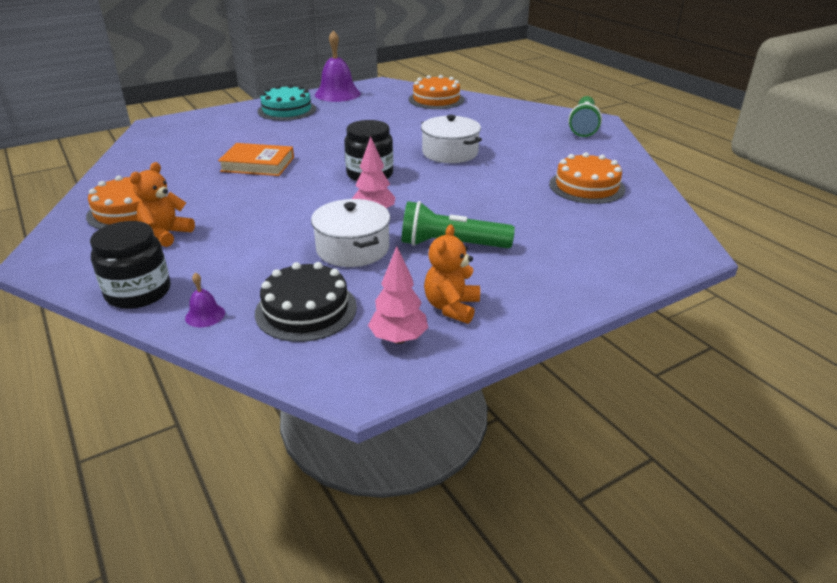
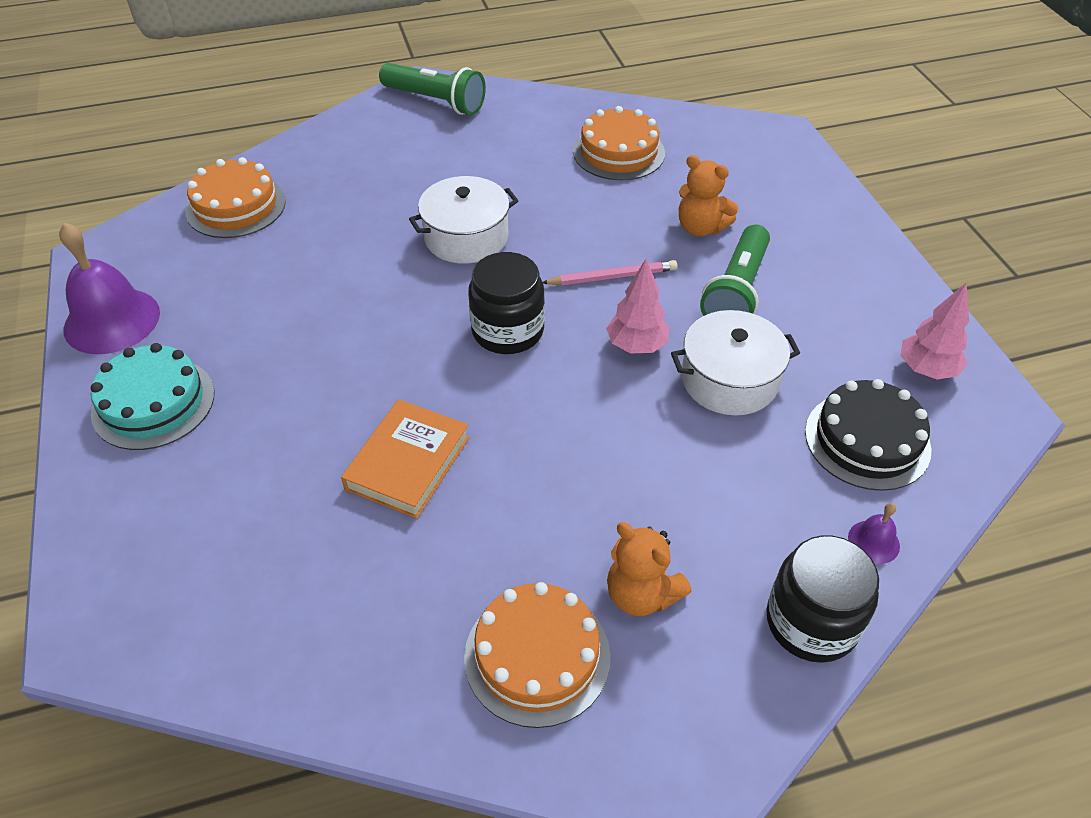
camera: 75 degrees left, 15 degrees up
(439, 199) = (612, 277): none -> pink pencil
(451, 307) = (870, 319): orange teddy bear -> orange teddy bear (700, 228)

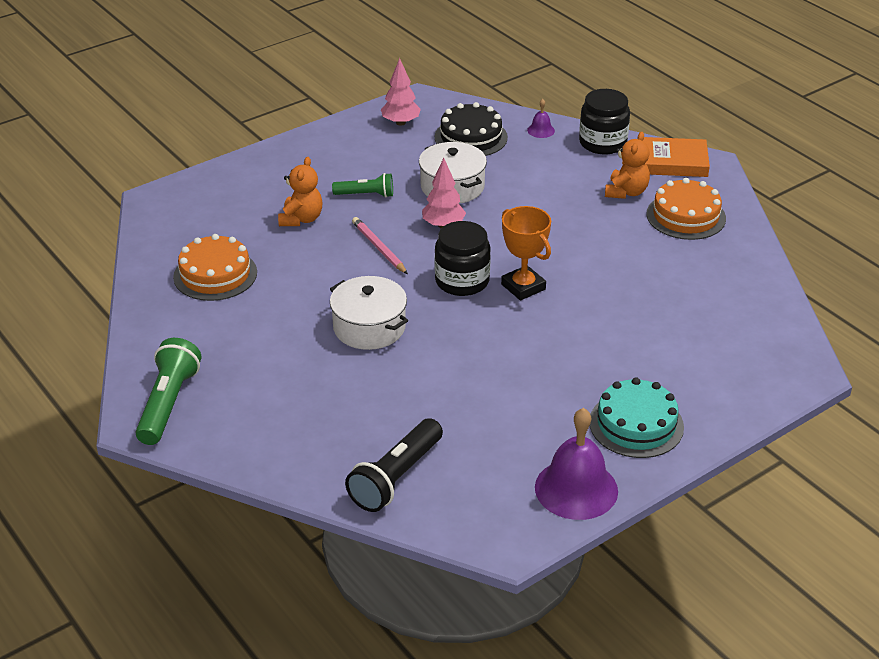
camera: 110 degrees left, 10 degrees down
(236, 206) = (395, 478): orange cake -> black flashlight
(408, 463) = (602, 291): orange book -> orange book (673, 162)
(464, 384) = (523, 287): none -> orange trophy
(736, 291) = (366, 195): green flashlight -> green flashlight, size x0.62

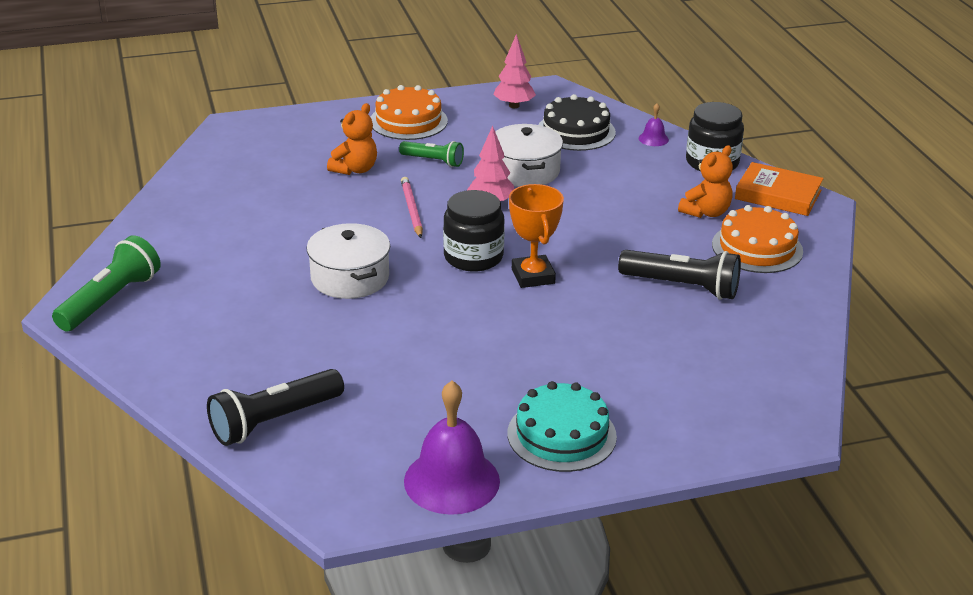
camera: 20 degrees right, 5 degrees down
(215, 274) = (238, 199): orange cake -> orange cake (408, 121)
(649, 267) = (682, 287): none -> black flashlight

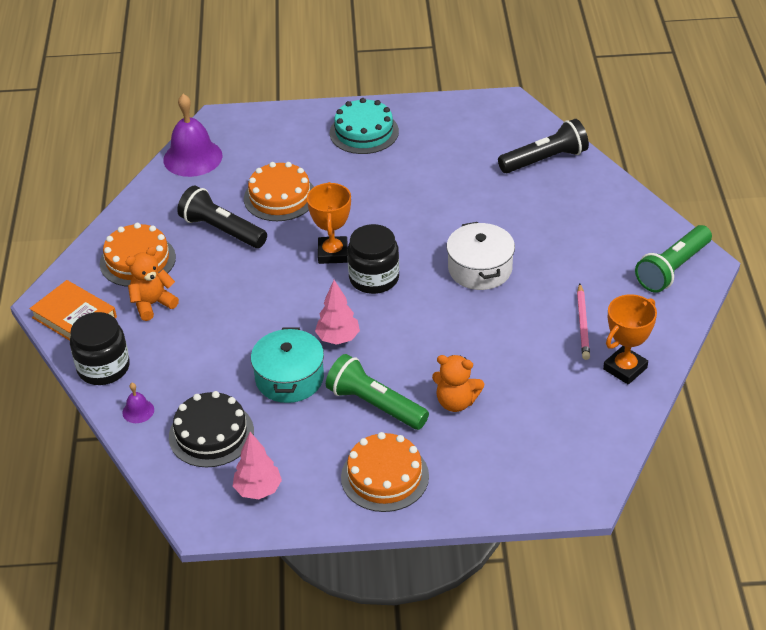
camera: 165 degrees left, 10 degrees up
(183, 207) = (625, 368): none -> orange trophy
(355, 169) = (456, 402): orange teddy bear -> orange teddy bear turned 120 degrees counterclockwise
(412, 210) = (412, 339): pink pencil -> pink pencil (583, 324)
(433, 161) = (375, 404): green flashlight -> green flashlight, size x1.62
(451, 481) = (440, 113): purple bell -> purple bell (192, 157)
(525, 171) = (289, 378): white pot -> turquoise pot
(634, 331) = (280, 197): none -> orange cake

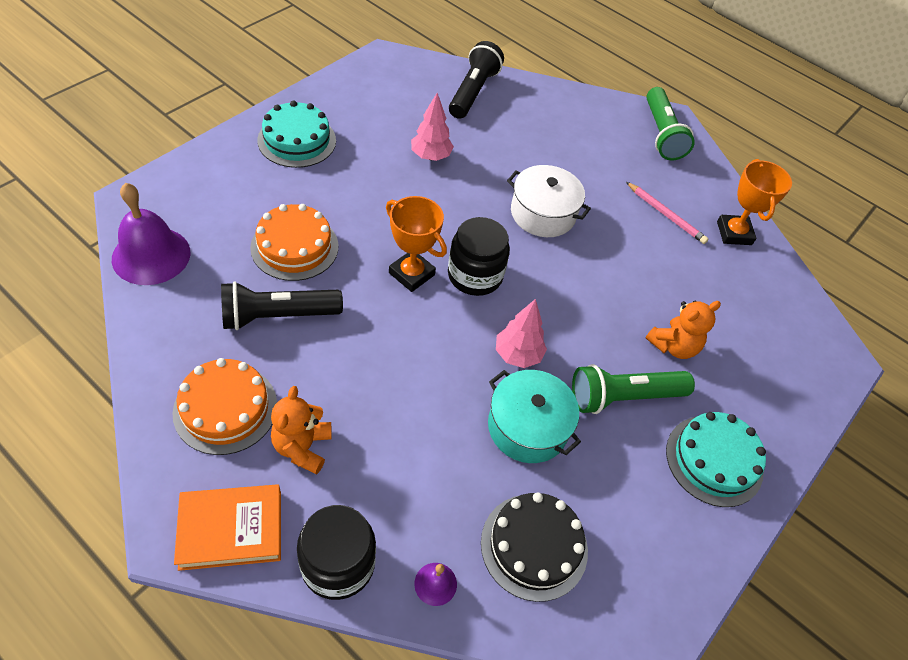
camera: 55 degrees left, 10 degrees up
(258, 490) = (644, 568): pink tree -> pink tree (430, 156)
(384, 476) = (714, 460): orange cake -> turquoise cake

